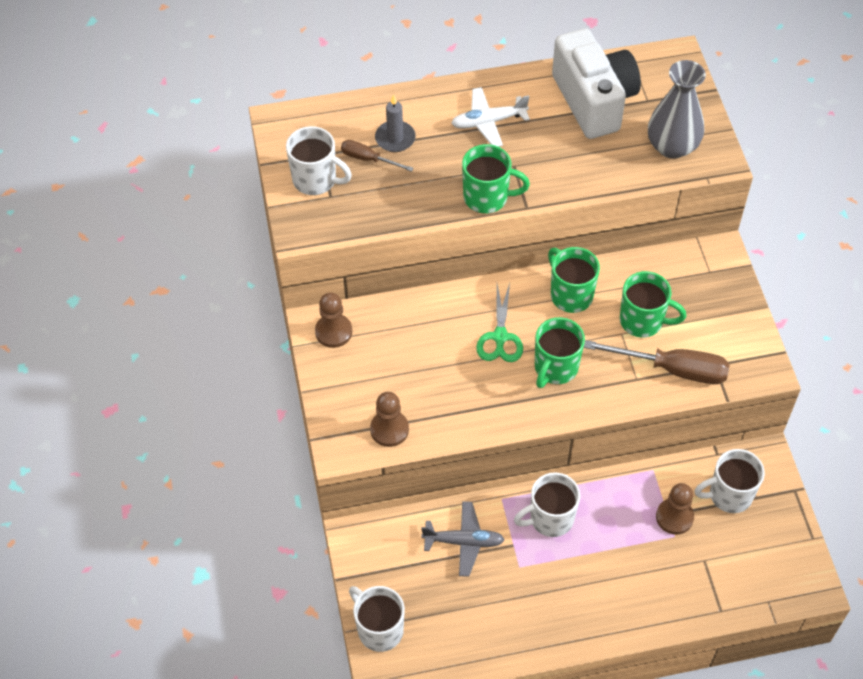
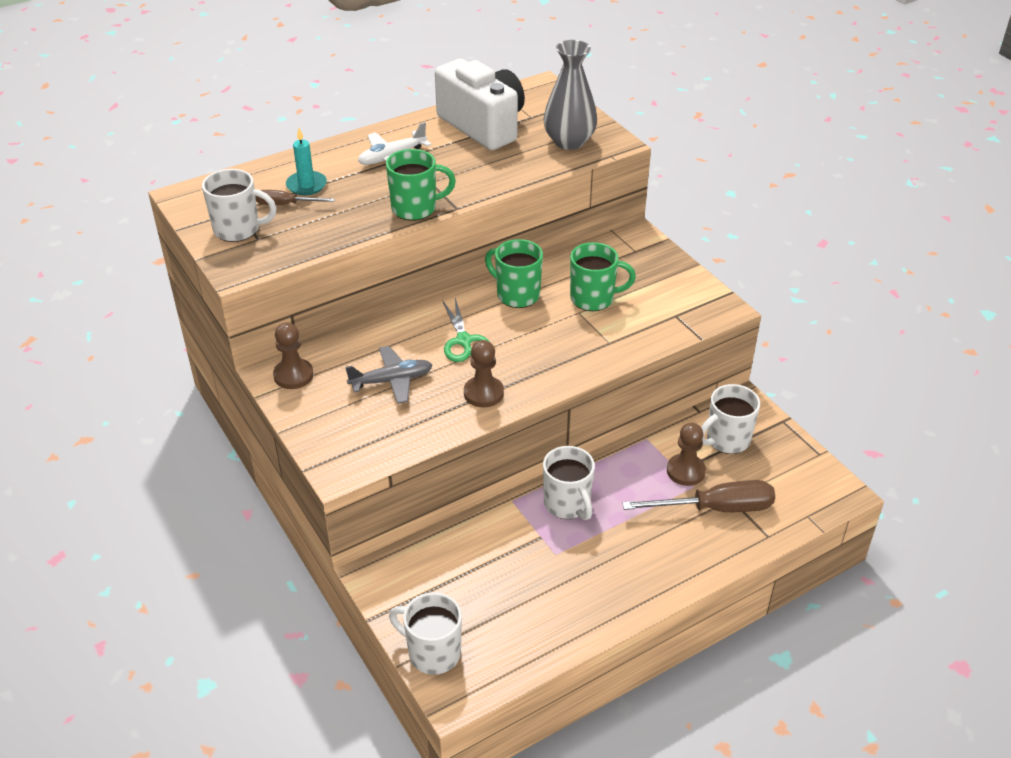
camera: 20 degrees left, 15 degrees down
(389, 429) = (384, 441): brown pawn -> brown pawn (483, 393)
(395, 138) = (306, 185): grey candle -> turquoise candle
(464, 541) = (489, 547): grey plane -> grey plane (392, 381)
(550, 519) = (567, 504): white mug -> white mug turned 75 degrees counterclockwise
(555, 368) = (529, 352): green mug -> none
(672, 369) = (639, 327): brown screwdriver -> brown screwdriver (716, 508)

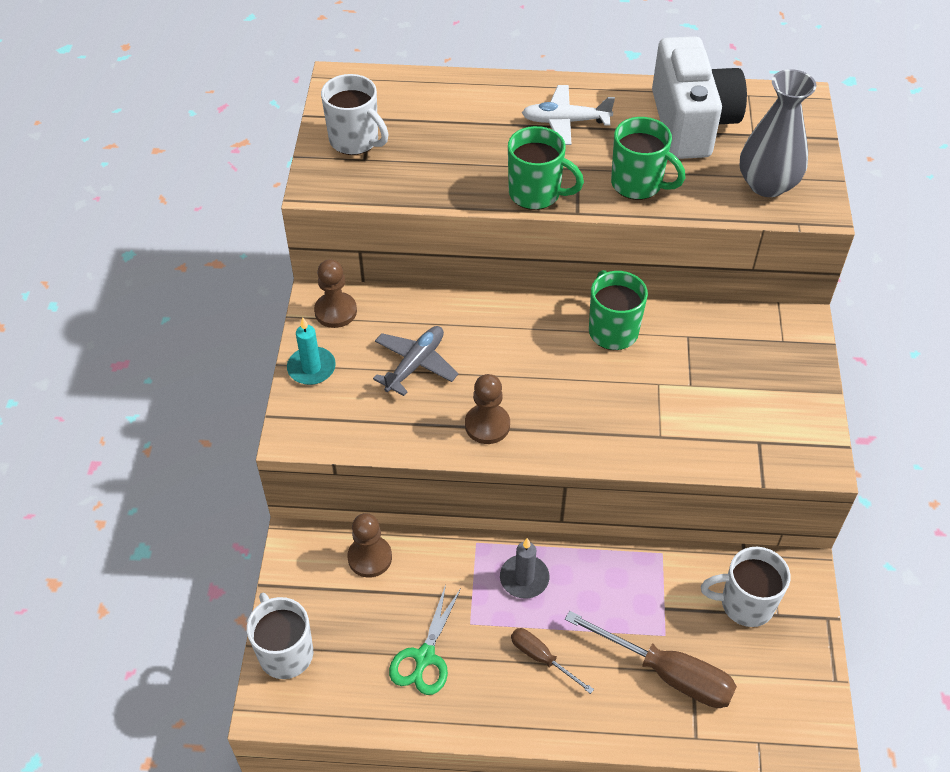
camera: 35 degrees right, 10 degrees up
(286, 204) = (420, 132): brown screwdriver -> brown screwdriver (541, 658)
(306, 185) = (457, 118): turquoise candle -> turquoise candle (311, 368)
(392, 381) = (415, 364): grey plane -> grey plane turned 75 degrees counterclockwise
(464, 341) = (517, 356): green scissors -> green scissors (424, 657)
(567, 504) = (524, 578): white mug -> grey candle
(593, 299) = (687, 376): green mug -> green mug (638, 184)
(685, 471) = (671, 613): brown pawn -> brown pawn (370, 557)

